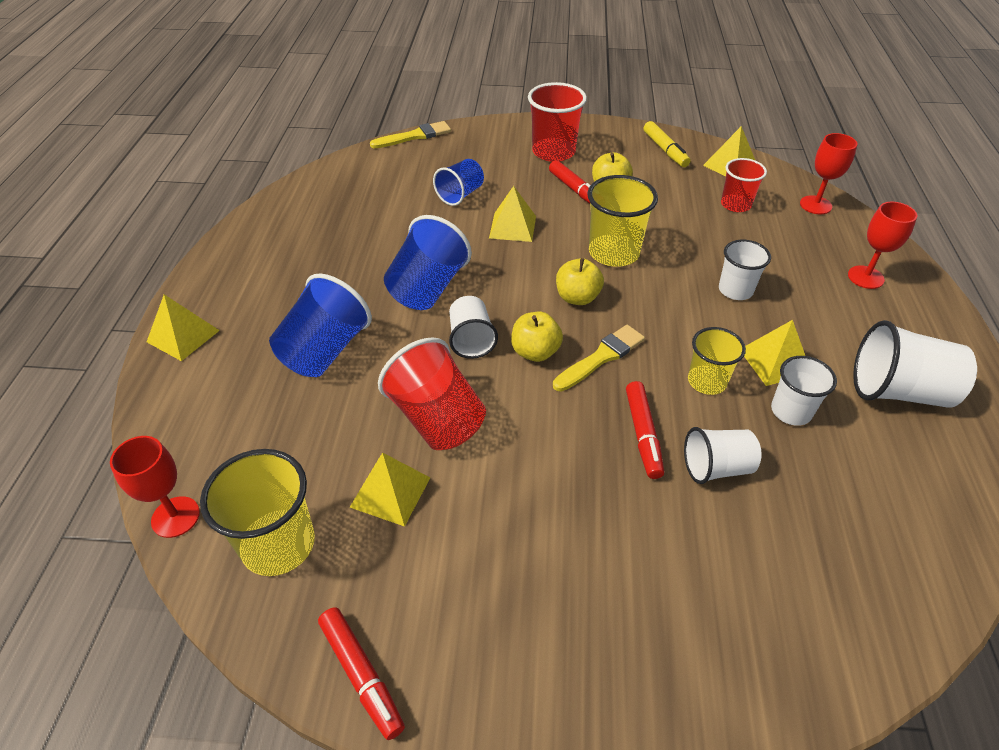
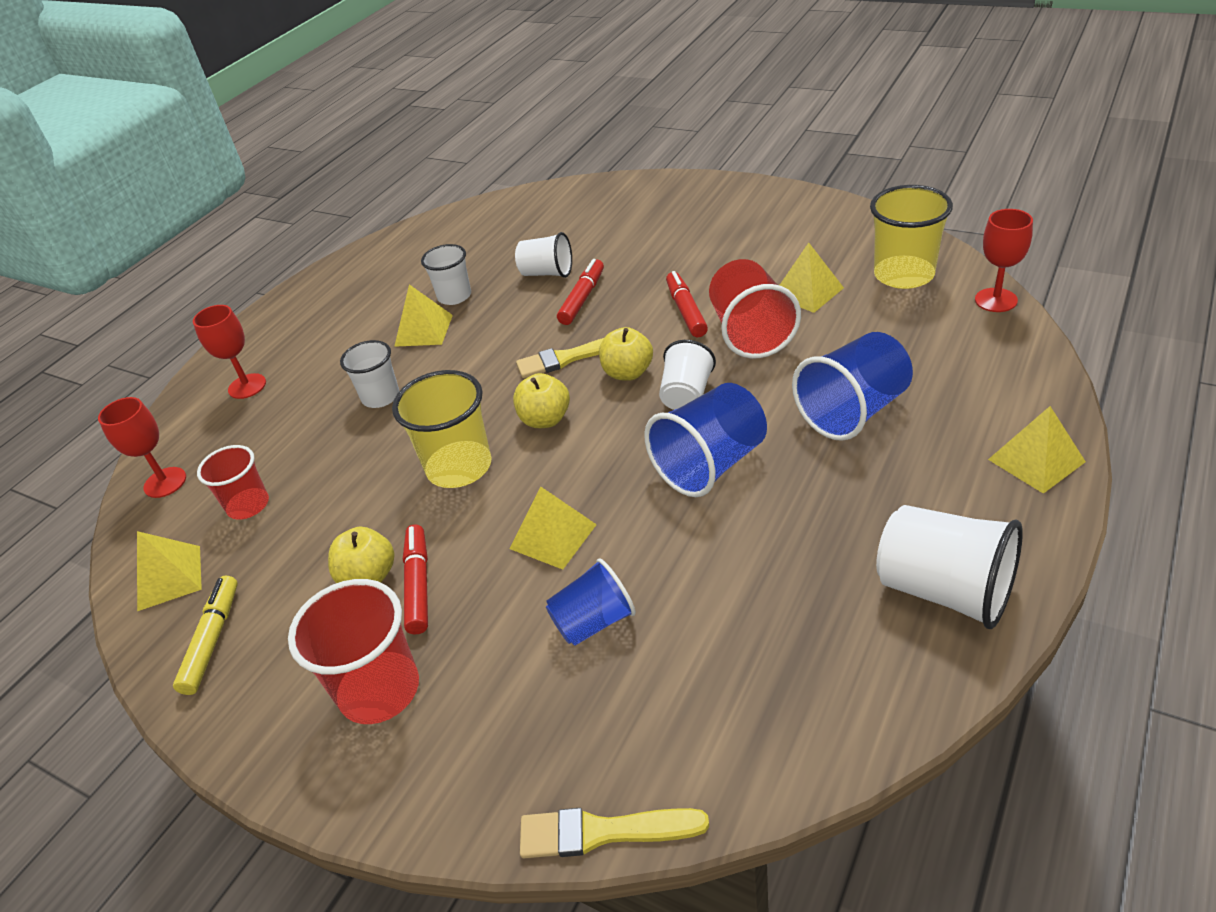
camera: 150 degrees left, 5 degrees down
(361, 674) = (847, 215): red marker -> red marker (686, 311)
(707, 381) = (496, 325): yellow cup -> none
(898, 391) = (360, 296): white cup -> white cup (944, 590)

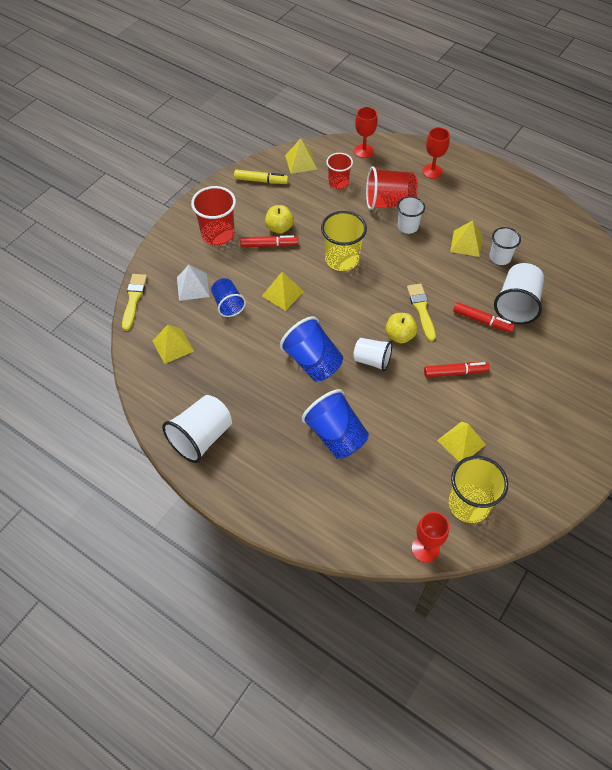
camera: 90 degrees right, 15 degrees up
(545, 419) = (368, 295): yellow apple -> none
(547, 273) = (516, 305): white cup -> white cup, size x1.56
(549, 703) = (193, 287): none -> white pyramid
(750, 333) = (423, 402): red cup -> red cup (389, 202)
(1036, 460) = (271, 510): yellow pyramid -> yellow pyramid (173, 346)

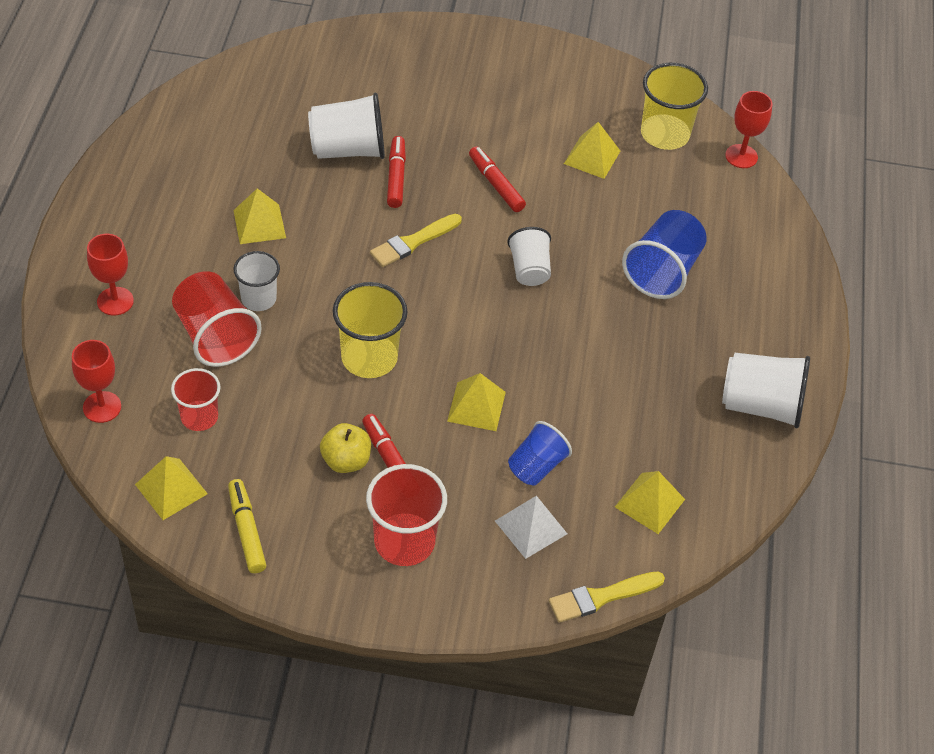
camera: 120 degrees left, 5 degrees down
(312, 362) = (572, 330): blue cup -> none
(399, 336) = (471, 253): yellow apple -> none
(500, 257) = (269, 182): white cup -> none

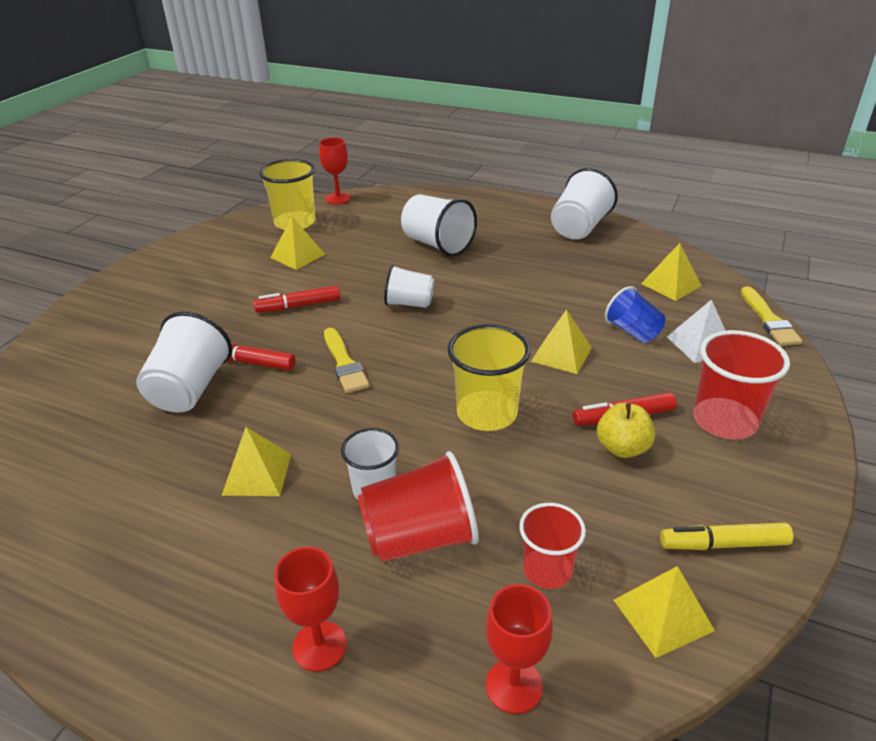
camera: 70 degrees left, 15 degrees down
(662, 271) = (437, 244): blue cup -> white cup

